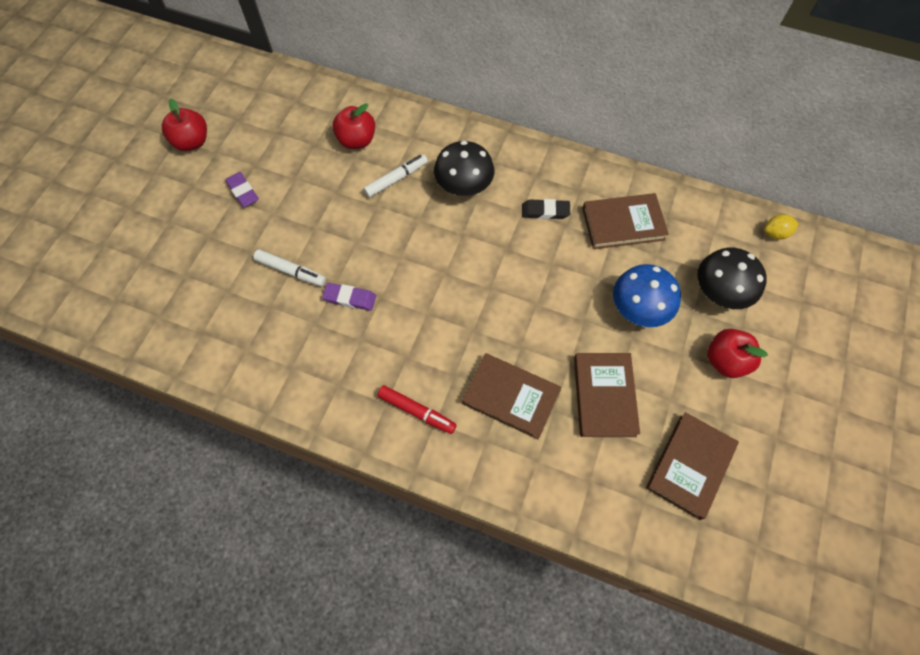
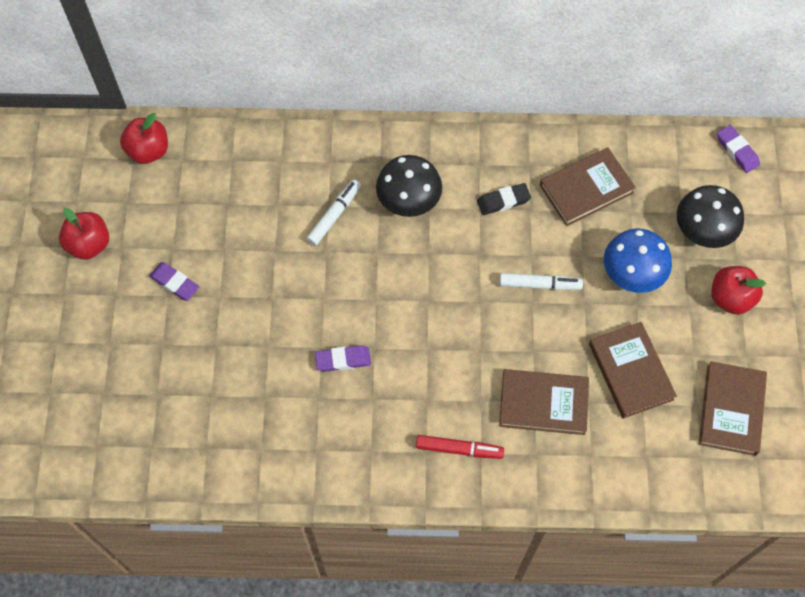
camera: 20 degrees left, 0 degrees up
(291, 271) = (268, 352): white marker -> white marker (540, 284)
(357, 140) = (272, 184): red apple -> red apple (148, 151)
(775, 233) = (737, 151): yellow lemon -> purple eraser

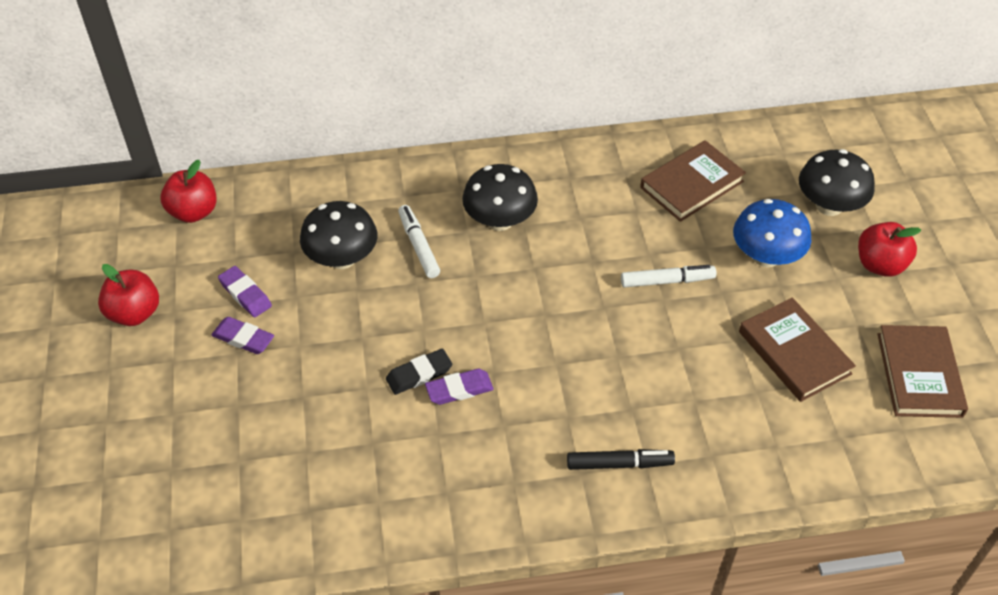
camera: 10 degrees left, 15 degrees down
(267, 217) = (342, 258): none -> black mushroom
(334, 215) = (419, 246): white marker -> white marker turned 45 degrees counterclockwise
(459, 449) = (619, 464): red marker -> black marker
(503, 201) = (605, 207): black eraser -> black eraser (419, 374)
(543, 404) = (705, 400): brown book -> none
(737, 151) = (840, 130): purple eraser -> purple eraser (245, 294)

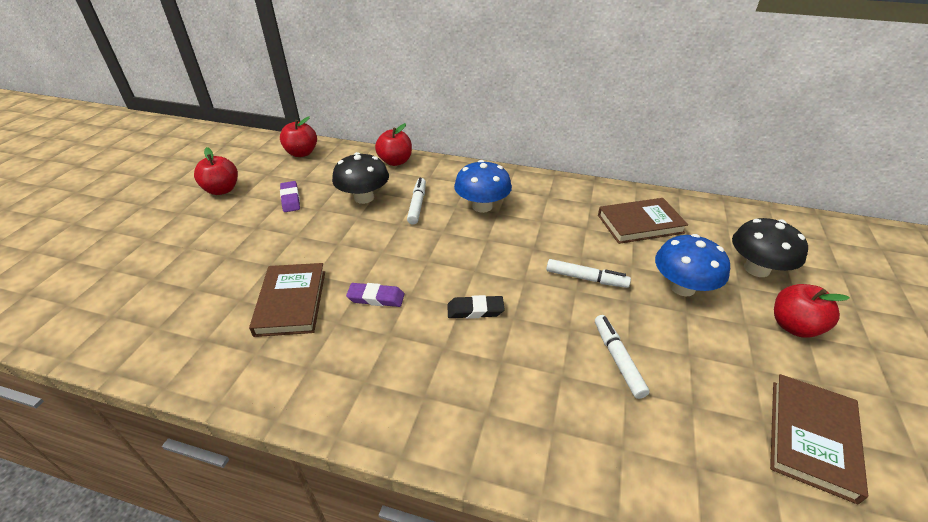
camera: 25 degrees right, 10 degrees down
(243, 338) = (267, 221): purple eraser -> none
(340, 184) = (395, 161): none -> red apple
(419, 374) = (356, 278): black eraser -> black eraser (475, 310)
(500, 220) = (482, 206): black mushroom -> blue mushroom
(619, 464) = (462, 402): black marker -> none
(737, 363) = (618, 359): none -> white marker
(794, 352) = (678, 369): brown book -> brown book (291, 302)

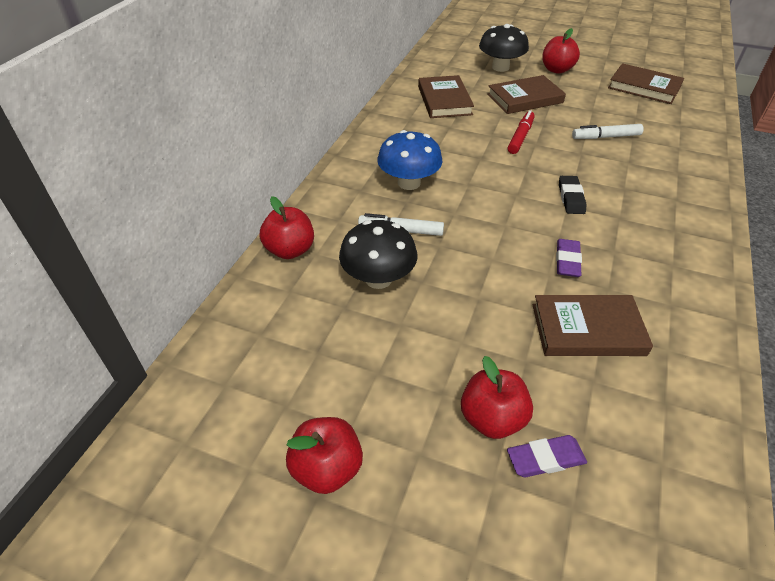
camera: 85 degrees left, 5 degrees up
(290, 199) = (371, 360): purple eraser -> purple eraser (545, 459)
(302, 153) = (226, 364): red apple -> red apple (492, 418)
(586, 278) = (520, 137): white marker -> red marker
(682, 287) = (525, 98): blue mushroom -> brown book

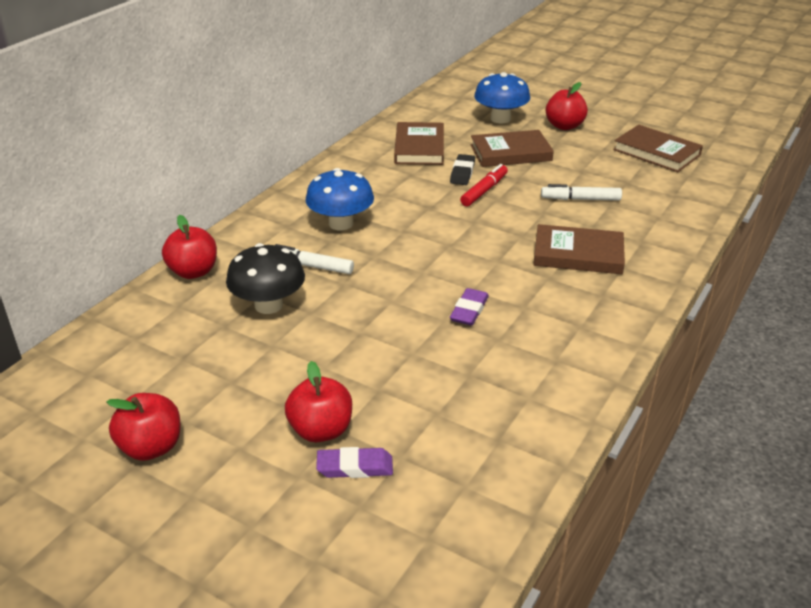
camera: 10 degrees right, 10 degrees down
(500, 67) = (500, 119): black mushroom -> blue mushroom
(571, 198) = (506, 254): black eraser -> black eraser (462, 173)
(587, 329) = (455, 371): brown book -> brown book (578, 254)

